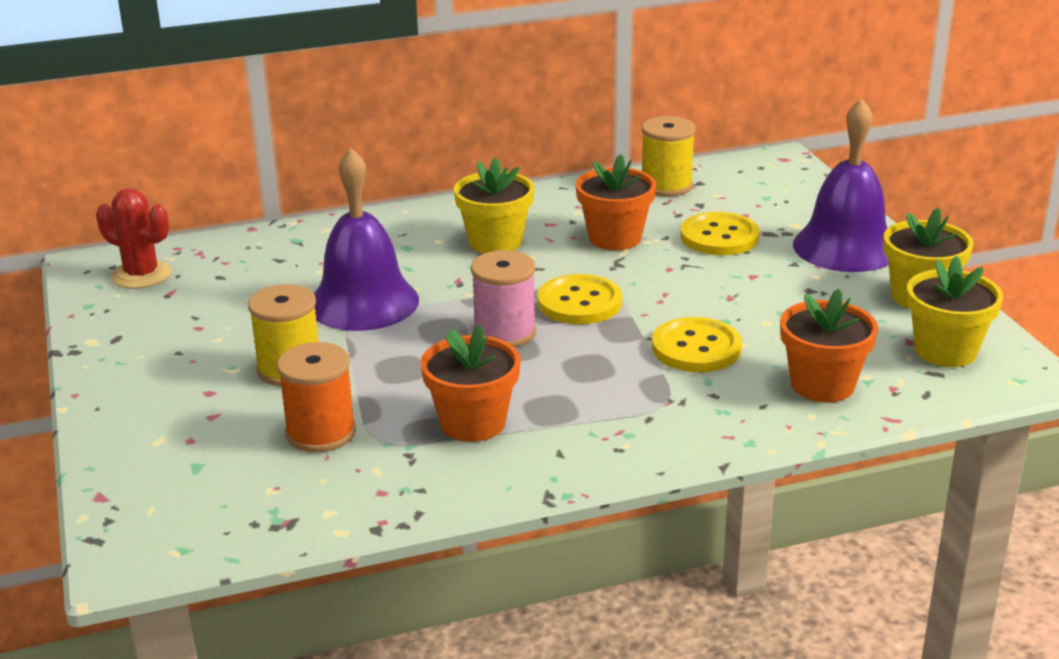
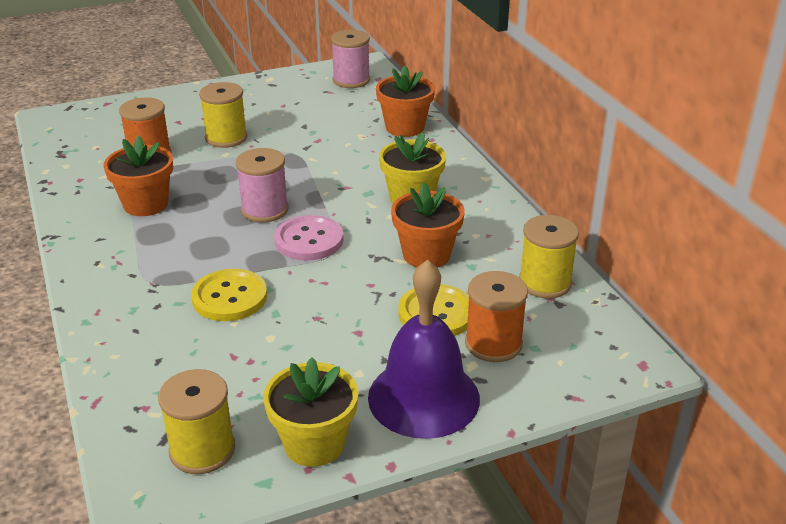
camera: 85 degrees right, 5 degrees up
(141, 275) = (351, 80): red cactus -> pink spool
(363, 302) = (313, 154): purple bell -> none
(579, 302) = (309, 240): yellow button -> pink button
(764, 214) = (493, 344): none -> orange spool
(822, 385) = (158, 364): orange flower pot -> orange flower pot (405, 127)
(945, 351) = (202, 450): yellow flower pot -> yellow spool

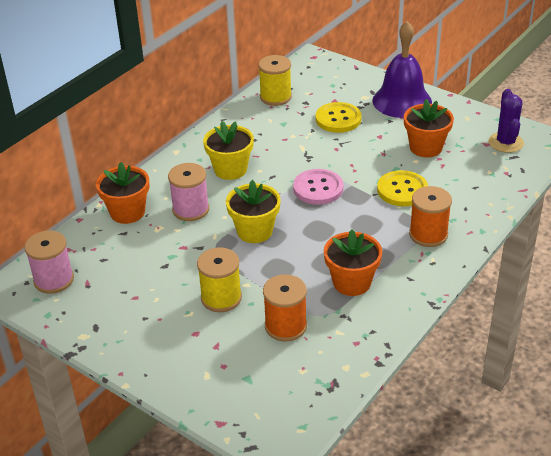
camera: 120 degrees left, 5 degrees up
(202, 450) = (505, 142): yellow spool -> purple cactus
(264, 210) = (303, 223): pink spool -> pink spool (191, 209)
(314, 444) = (464, 116): yellow flower pot -> yellow flower pot (254, 231)
(426, 255) = (288, 141): orange flower pot -> orange flower pot (425, 147)
(493, 344) = (343, 96): orange spool -> orange spool (428, 234)

